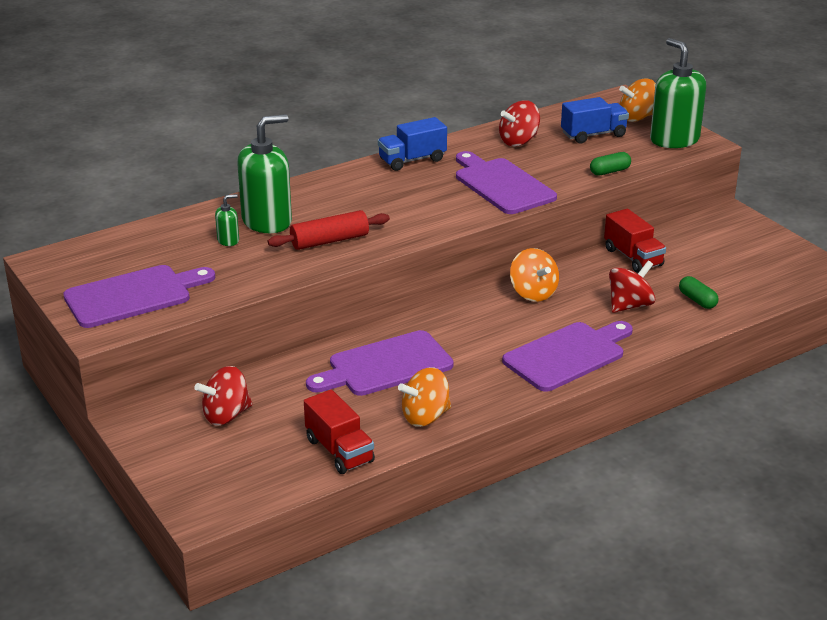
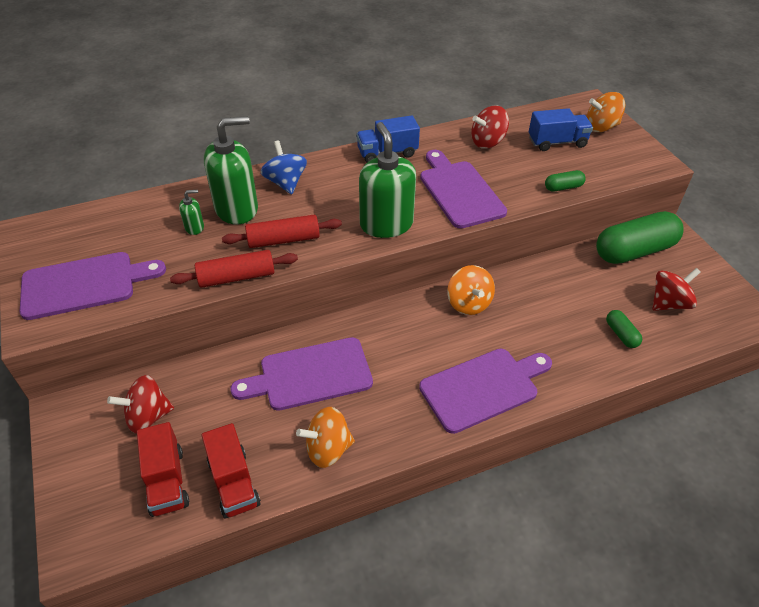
camera: 10 degrees right, 15 degrees up
(293, 274) = (237, 277): none -> red rolling pin
(310, 195) = (285, 183): none -> blue spinning top
(629, 305) = (555, 331): red spinning top -> red spinning top (669, 303)
(633, 257) = (569, 272): red truck -> red truck (167, 481)
(674, 139) = (631, 156): green soap dispenser -> green soap dispenser (386, 224)
(697, 233) = (634, 251): none -> green capsule

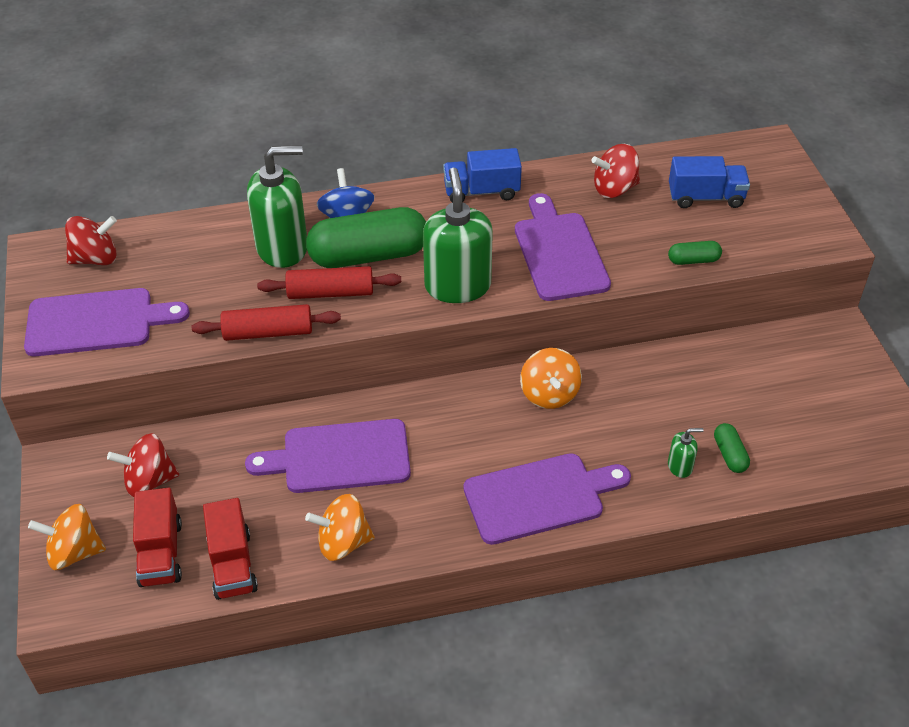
camera: 10 degrees right, 0 degrees up
(194, 227) = (229, 266): green soap dispenser -> green soap dispenser (680, 466)
(601, 127) = (772, 181): orange spinning top -> orange spinning top (74, 552)
(634, 251) = (783, 351): green capsule -> green capsule (369, 256)
(669, 303) = (804, 423): red spinning top -> red spinning top (96, 259)

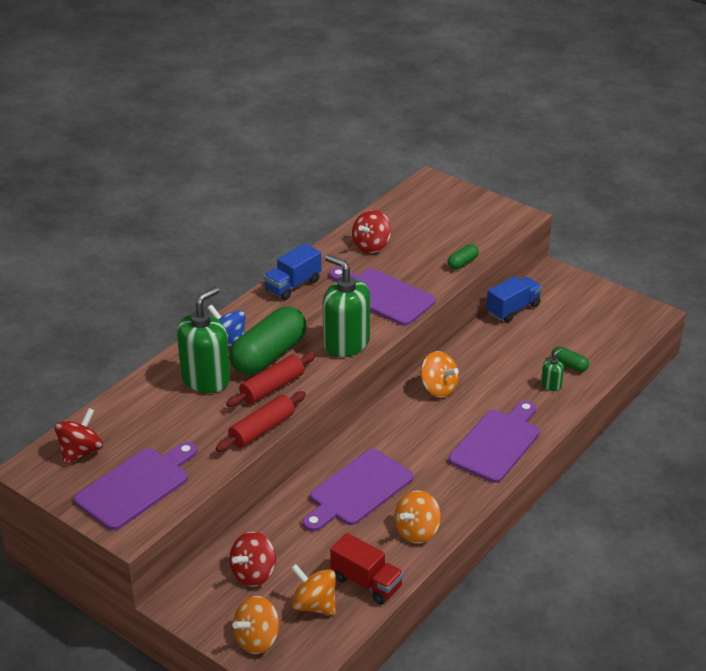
camera: 40 degrees left, 10 degrees down
(161, 553) = (314, 605): red truck -> orange spinning top
(705, 197) = (429, 226): blue truck -> blue truck (513, 309)

